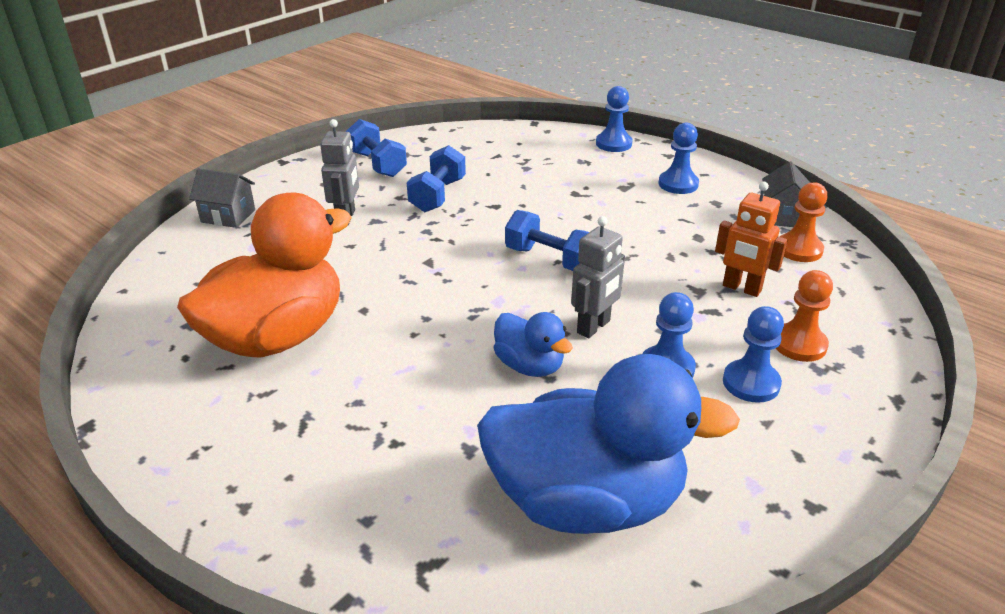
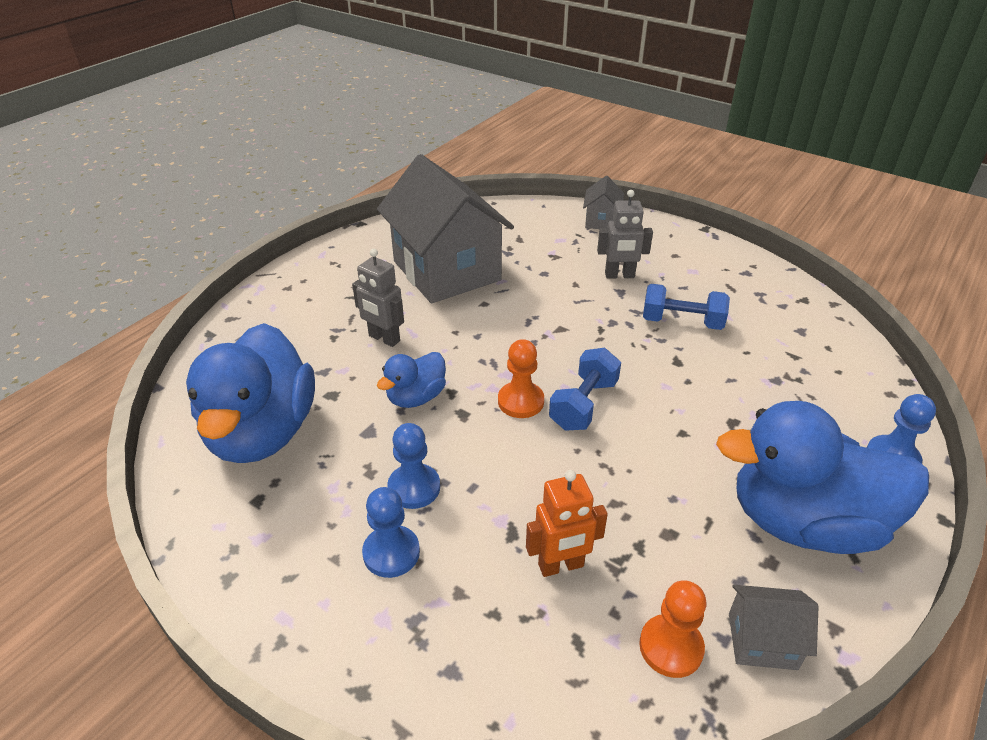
camera: 85 degrees right, 5 degrees up
(277, 337) = (446, 270): orange duck -> grey house
(377, 164) = (727, 279): blue dumbbell -> none
(594, 327) = (473, 437): grey robot -> grey robot (384, 339)
(678, 184) = (804, 522): blue pawn -> blue duck
(741, 288) = (561, 566): orange robot -> orange robot turned 135 degrees counterclockwise
(799, 344) = (457, 608): orange pawn -> orange pawn (520, 401)

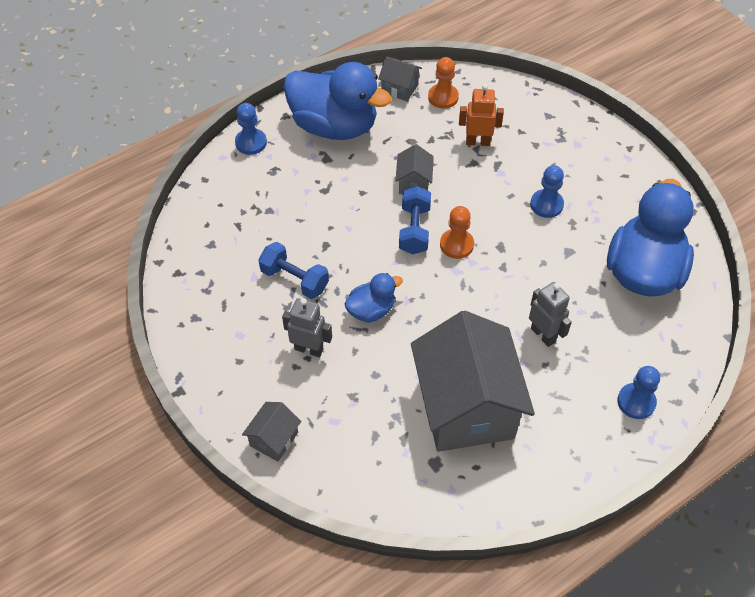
camera: 160 degrees left, 15 degrees up
(391, 553) = (567, 172): blue pawn -> blue pawn (636, 402)
(416, 397) = (530, 269): blue duck -> blue duck (371, 310)
(583, 404) = (414, 230): blue dumbbell -> blue dumbbell turned 45 degrees counterclockwise
(622, 465) = (414, 183): none -> grey house

